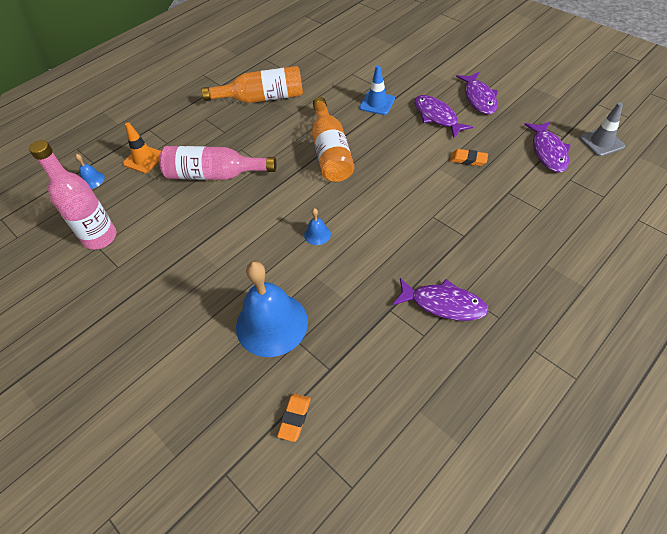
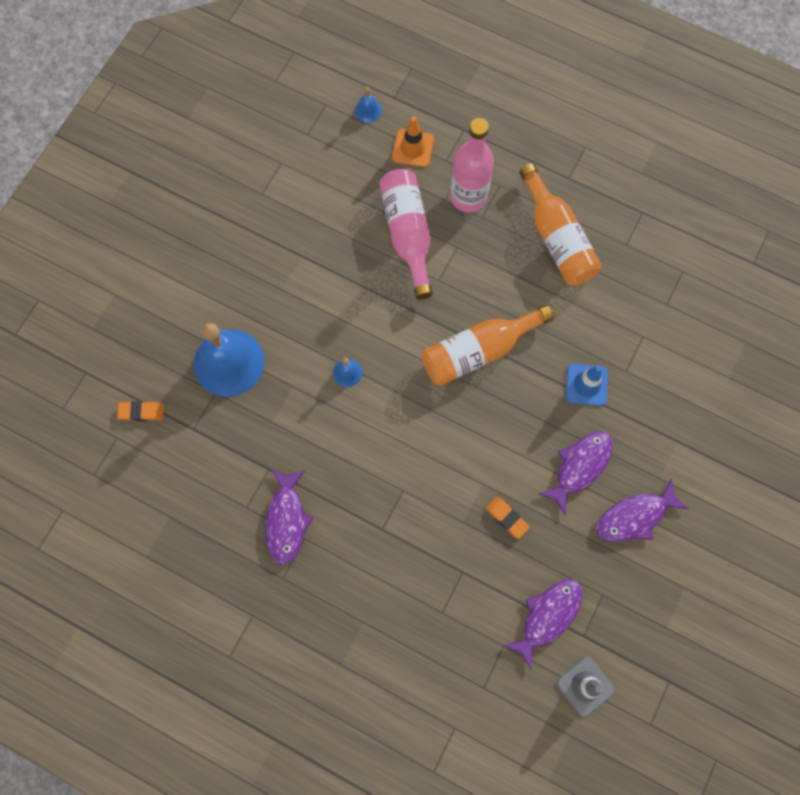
camera: 70 degrees right, 20 degrees up
(100, 237) = (293, 159): pink bottle -> pink bottle (468, 197)
(468, 160) = (507, 518): orange eraser -> orange eraser turned 45 degrees counterclockwise
(548, 152) = (548, 616): purple fish -> purple fish turned 150 degrees clockwise

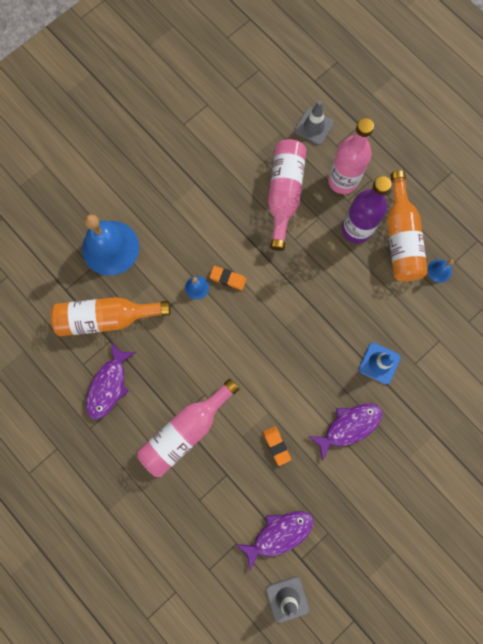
camera: 20 degrees right, 5 degrees up
(141, 412) = (32, 263): orange eraser -> orange eraser (228, 279)
(368, 110) = (290, 85): blue bell -> blue bell (439, 270)
(396, 539) = (186, 430): none -> pink bottle
(413, 148) = (314, 127): orange traffic cone -> grey traffic cone
(478, 351) = (304, 306): orange bottle -> orange bottle (107, 318)
(504, 245) = (356, 229): none -> purple bottle
(635, 516) = (377, 481): purple fish -> none

